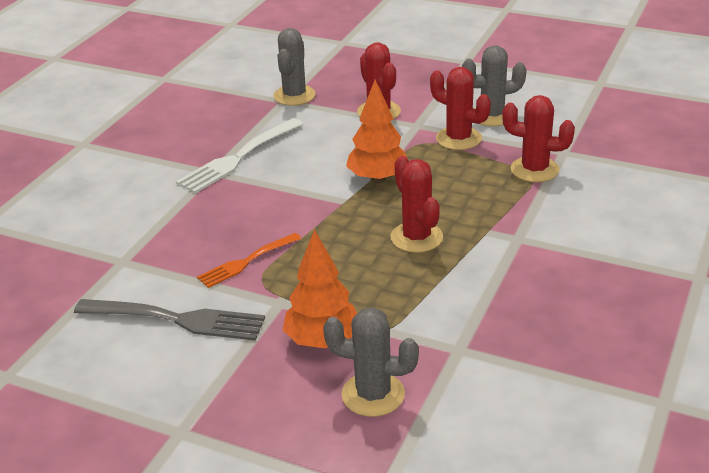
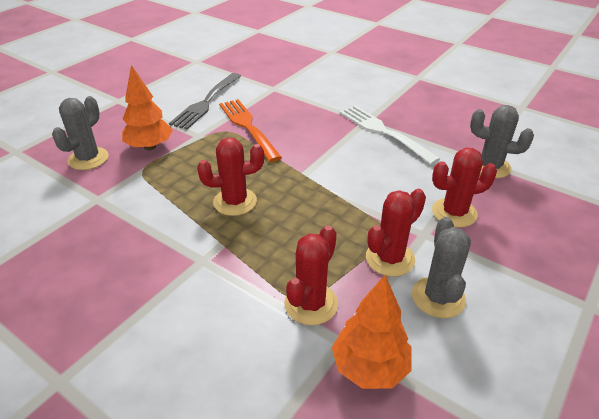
camera: 100 degrees right, 5 degrees up
(247, 261) = (248, 127): orange fork -> orange fork, size x1.57
(377, 178) = (330, 195): orange tree -> orange tree (370, 367)

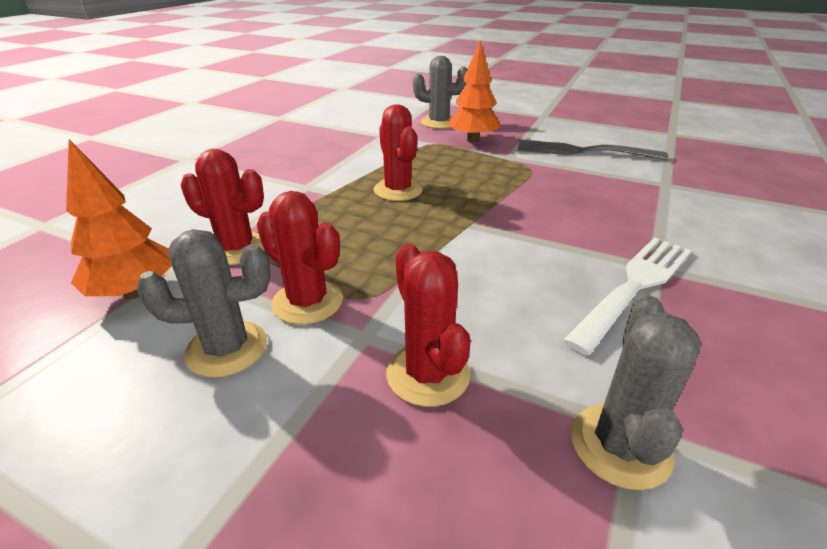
camera: 80 degrees right, 5 degrees down
(248, 127) = (549, 180): orange fork -> none

